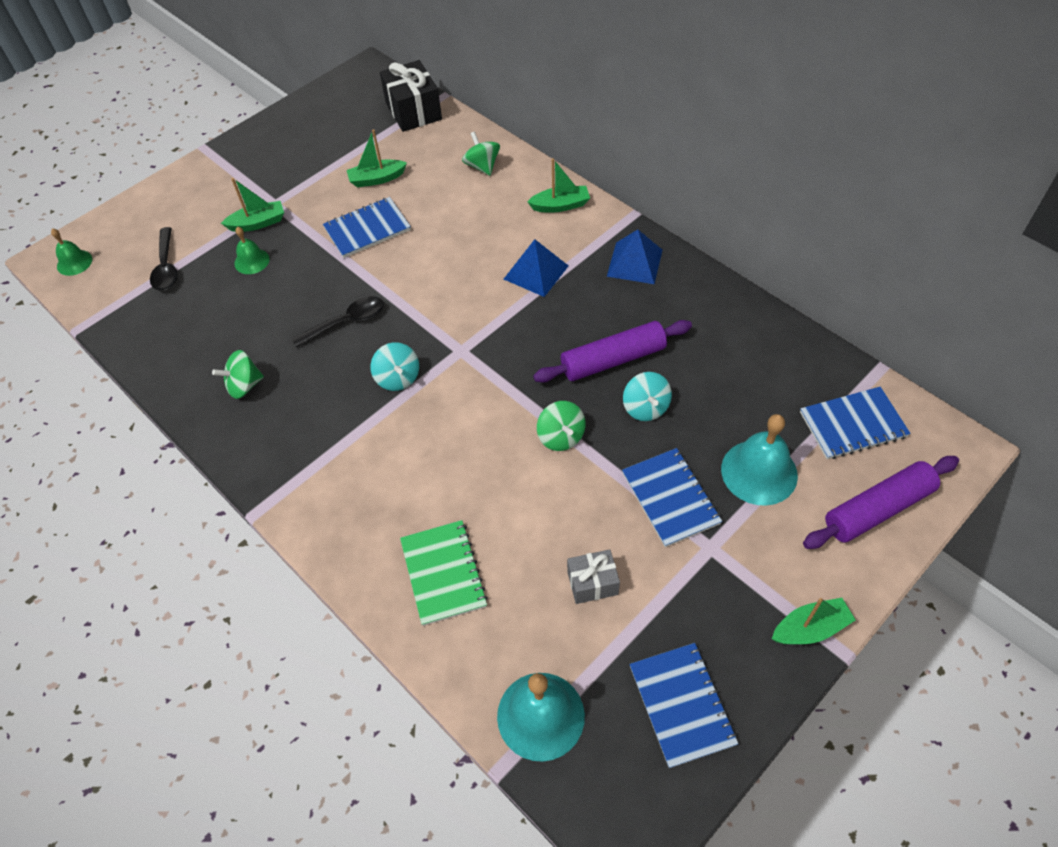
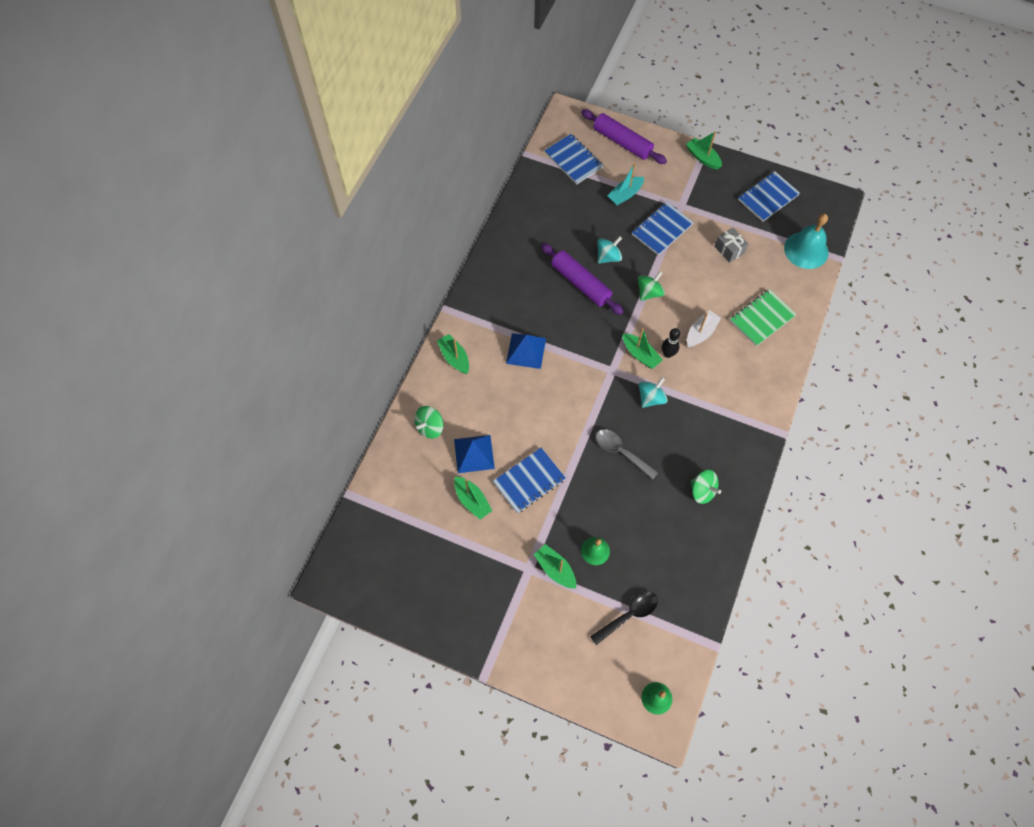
camera: 115 degrees left, 10 degrees up
(346, 322) = (621, 452): black spoon -> grey spoon
(367, 229) = (529, 481): blue notebook -> blue notebook turned 75 degrees counterclockwise
(413, 111) = (378, 510): black gift -> none
(451, 422) = (668, 354): none -> black bowling pin
(462, 476) = (701, 333): none -> white boat
(467, 389) = (640, 354): none -> green boat
(634, 263) = (493, 295): blue pyramid -> blue pyramid (474, 454)
(759, 472) = (625, 195): turquoise bell -> turquoise boat

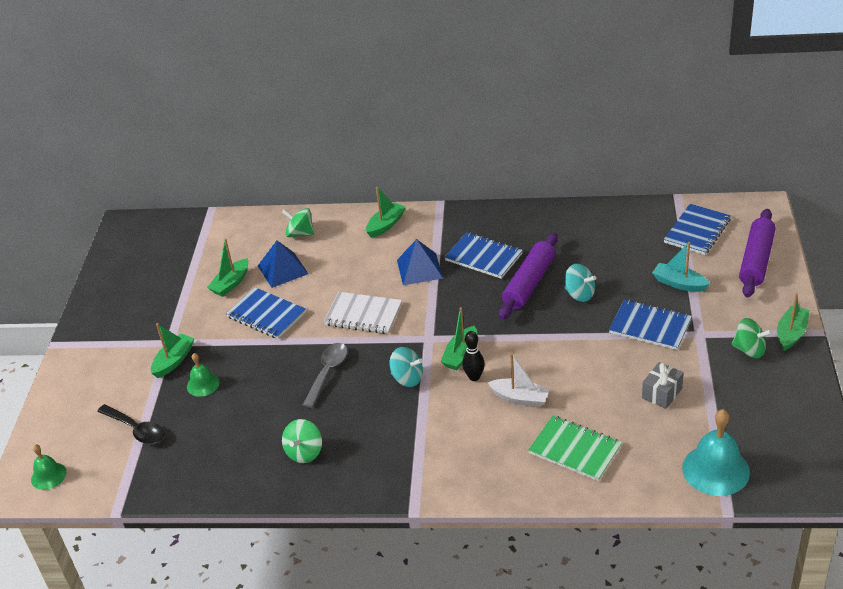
camera: 75 degrees right, 25 degrees down
(563, 407) = (363, 315): none -> white notebook
(649, 292) = (551, 339): green spinning top -> green spinning top (749, 350)
(768, 197) = (776, 410): blue notebook -> blue notebook (483, 257)

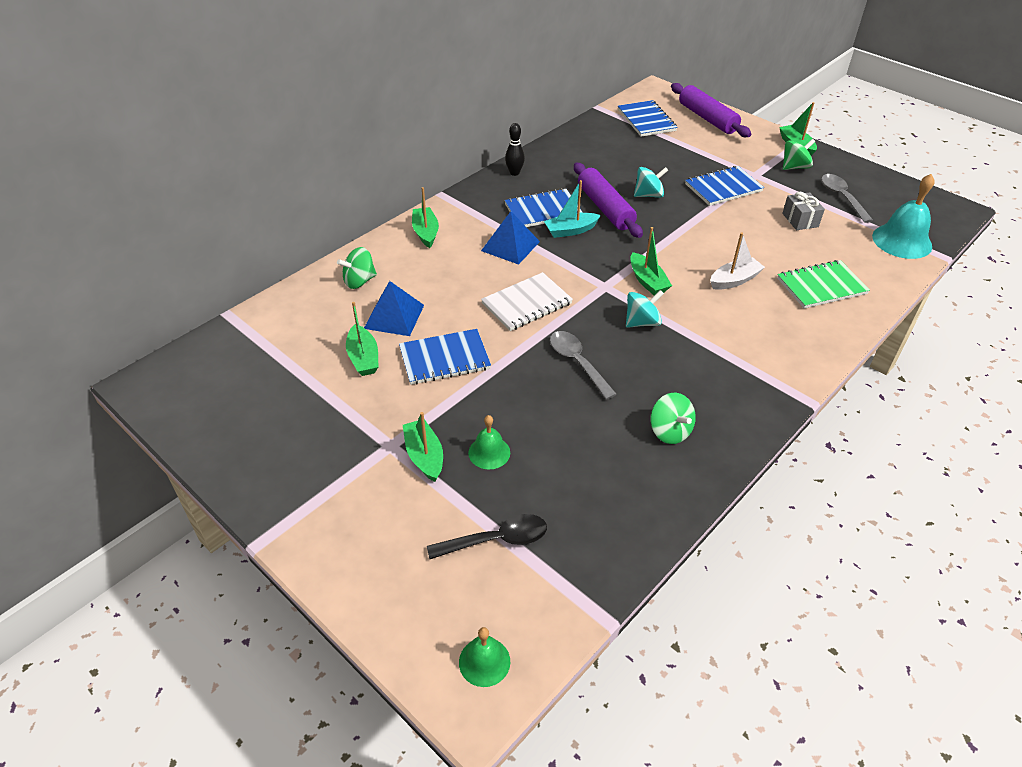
camera: 55 degrees left, 5 degrees up
(474, 377) = (683, 288): black bowling pin -> black bowling pin (514, 173)
(679, 283) = (692, 154): turquoise boat -> turquoise boat (570, 230)
(738, 401) = (842, 197): none -> grey spoon

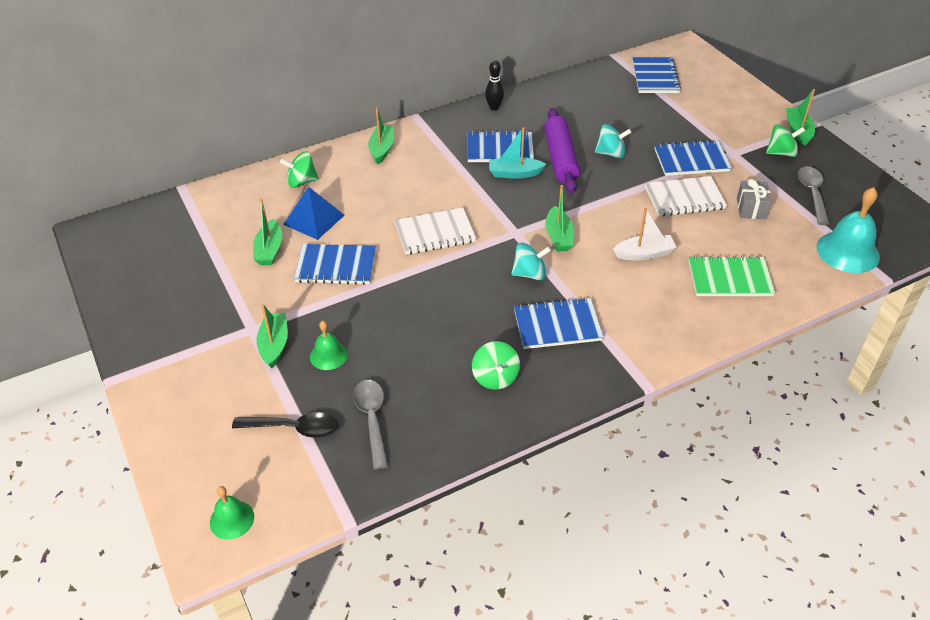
camera: 20 degrees right, 0 degrees up
(510, 246) = (450, 177): blue pyramid -> none
(577, 362) = (449, 297): grey spoon -> grey spoon (372, 419)
(697, 366) = (557, 325): none -> blue notebook
(707, 118) = (720, 86): purple rolling pin -> none
(738, 223) = (684, 198): none -> white notebook

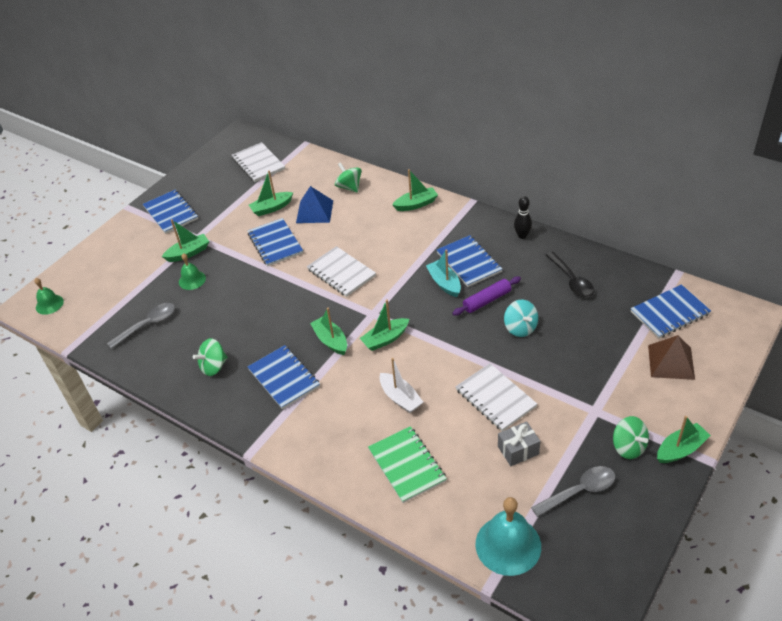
camera: 65 degrees right, 0 degrees up
(172, 235) = (258, 163): none -> white notebook
(294, 428) = (125, 295): black spoon -> black spoon (571, 280)
(530, 274) = (331, 340): turquoise spinning top -> green boat
(560, 158) = (487, 300): purple rolling pin -> purple rolling pin, size x0.66
(691, 160) = (556, 384): blue notebook -> blue notebook (171, 213)
(707, 98) = (671, 362): none -> brown pyramid

